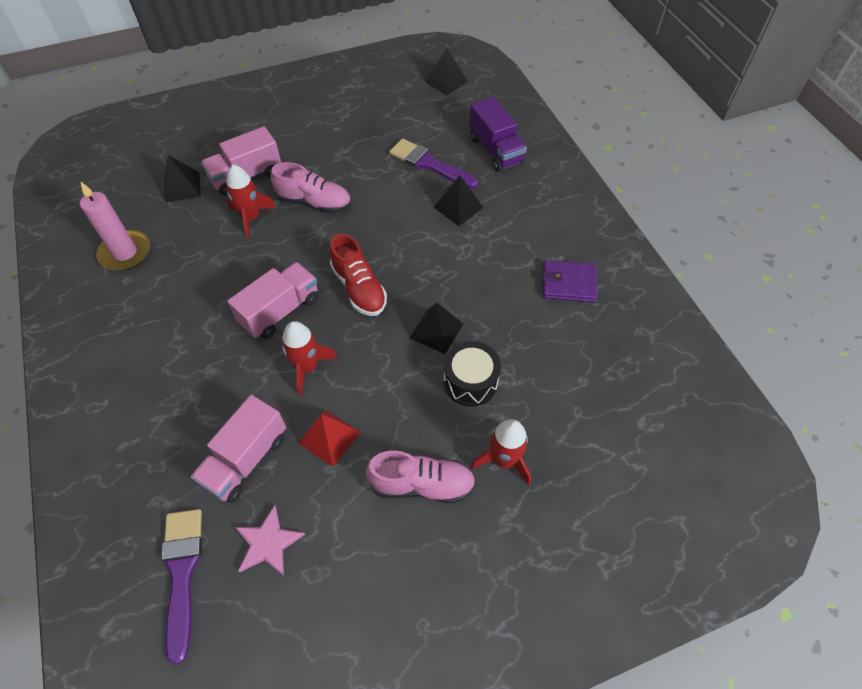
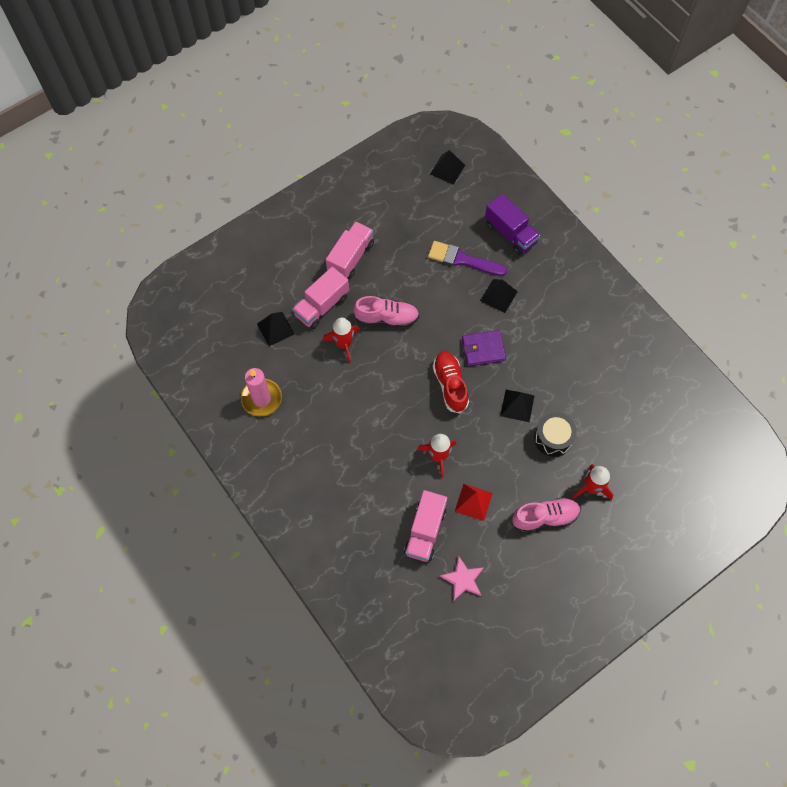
camera: 15 degrees left, 10 degrees up
(182, 573) = (418, 611): purple brush -> none
(280, 311) = (401, 418): pink truck -> pink truck (350, 257)
(359, 288) = (450, 385): red shoe -> red shoe turned 150 degrees counterclockwise
(568, 283) = (599, 344): purple wallet -> purple wallet (483, 349)

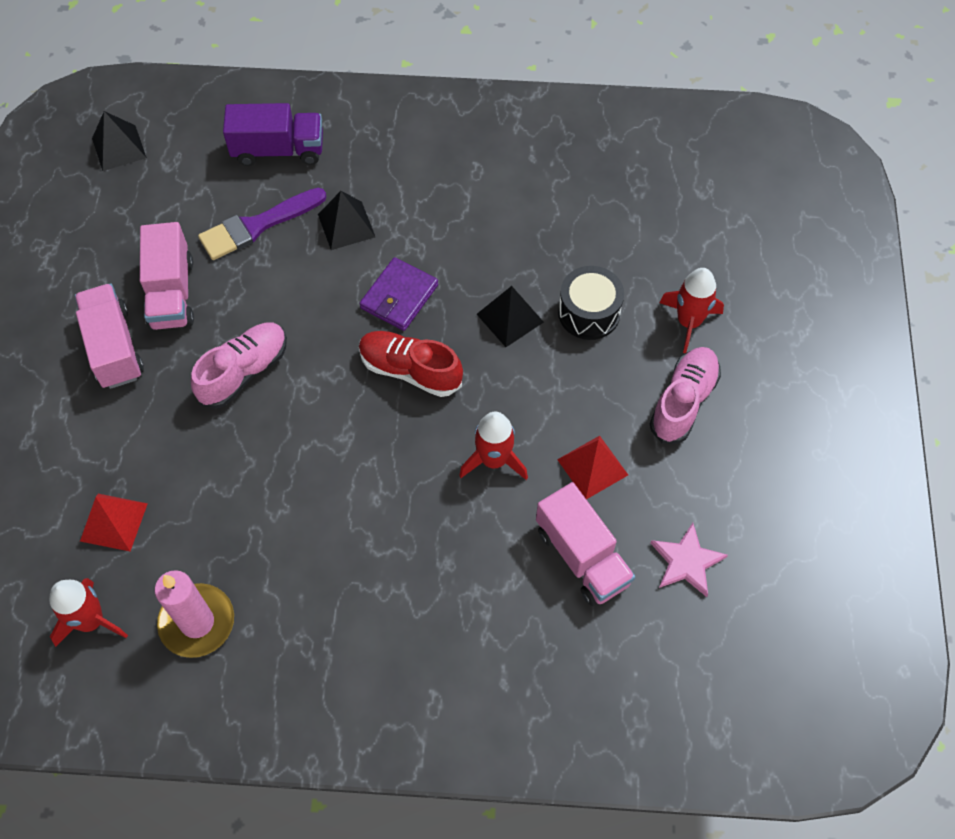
camera: 50 degrees left, 5 degrees down
(275, 328) = (113, 522): black pyramid -> red pyramid
(322, 306) = (143, 436): pink truck -> pink truck (171, 293)
(344, 344) = (226, 452): red rocket -> red rocket (91, 621)

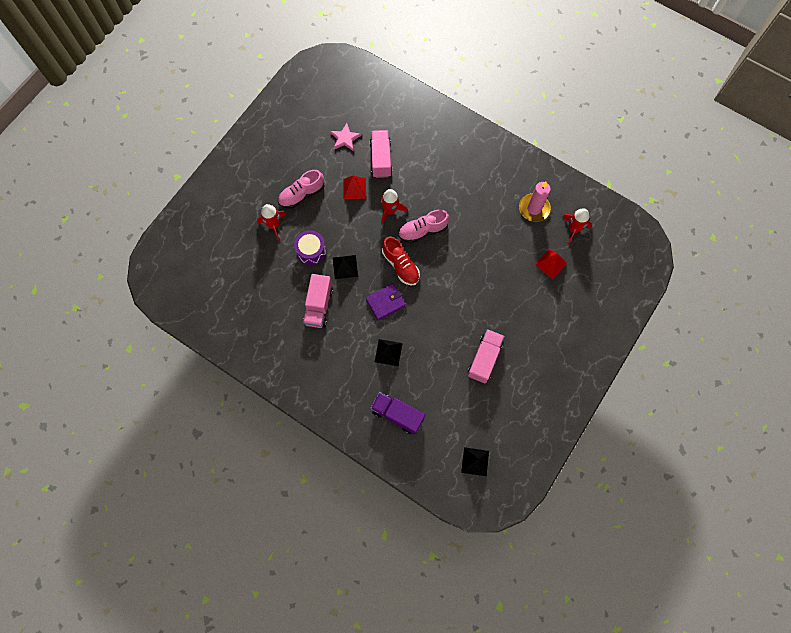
camera: 150 degrees left, 10 degrees up
(114, 348) = (521, 344): pink truck -> pink truck (318, 306)
(244, 372) = (470, 302): pink shoe -> pink shoe (423, 231)
(257, 226) = (429, 375): purple brush -> none
(589, 313) = (311, 251): black drum -> purple drum

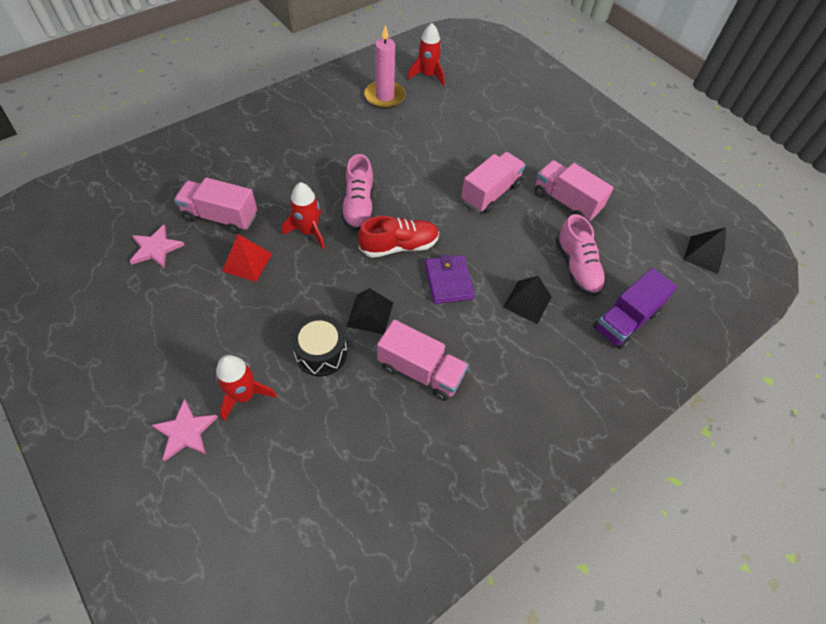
camera: 75 degrees left, 15 degrees down
(246, 208) = (185, 431): none -> pink star
(301, 194) = (213, 336): pink shoe -> pink shoe (577, 267)
(311, 251) = (321, 353): purple drum -> black drum
(470, 307) = (490, 193): none -> pink truck
(550, 264) = (462, 106): red pyramid -> none

